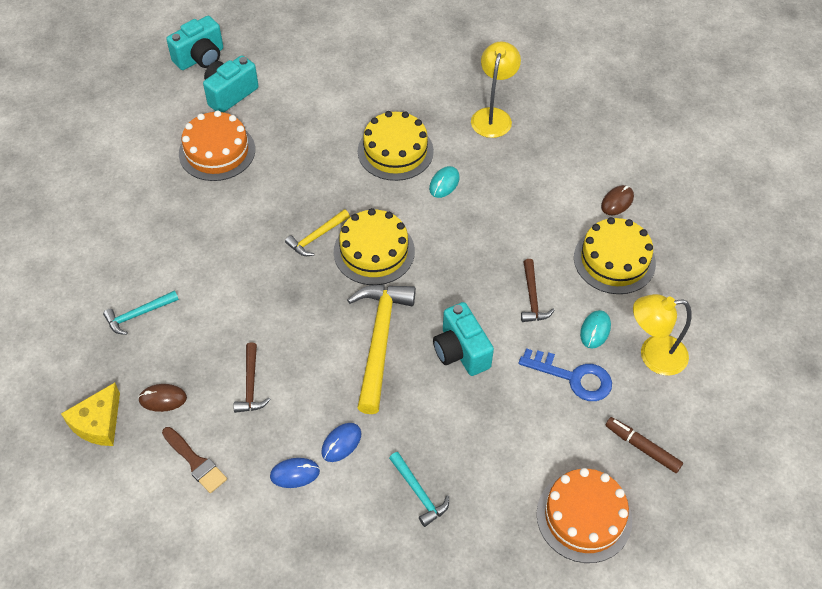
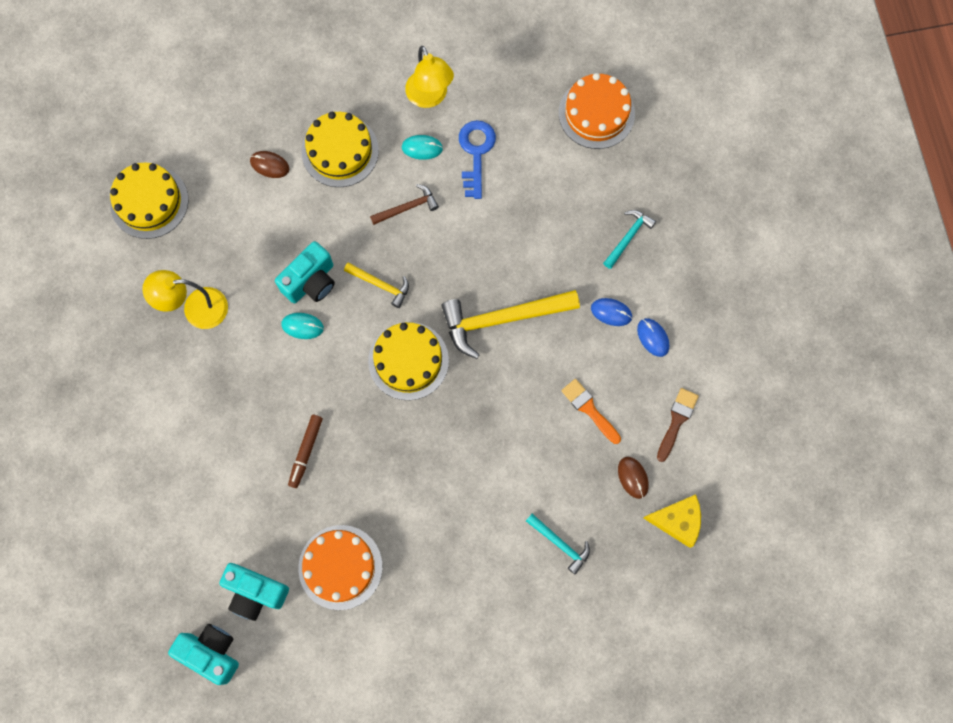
camera: 110 degrees left, 20 degrees up
(251, 385) = (589, 409): brown hammer -> orange brush
(316, 237) = (411, 420): yellow hammer -> yellow hammer (380, 285)
(395, 151) = (277, 387): yellow cake -> yellow cake (149, 202)
(461, 351) = (486, 248): turquoise camera -> turquoise camera (311, 282)
(642, 447) = (520, 86): brown marker -> brown marker (306, 452)

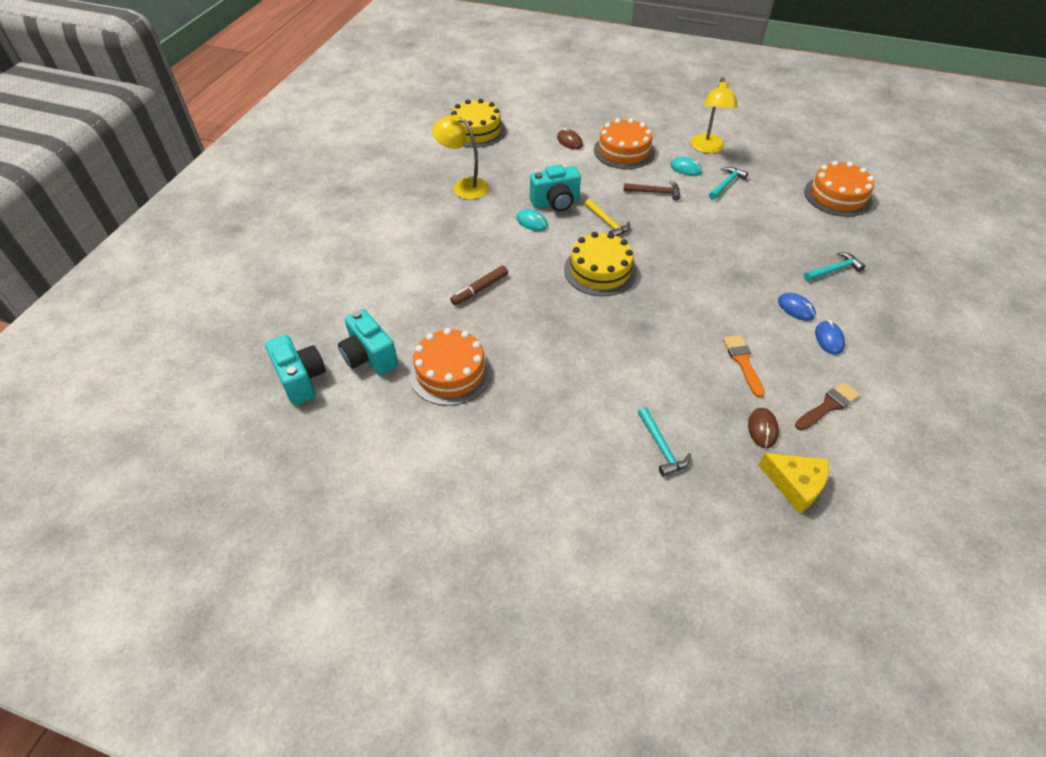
camera: 30 degrees right, 25 degrees down
(340, 151) = (624, 151): yellow cake -> orange cake
(476, 153) = (726, 184): blue key -> turquoise hammer
(502, 319) = (694, 276): yellow hammer -> none

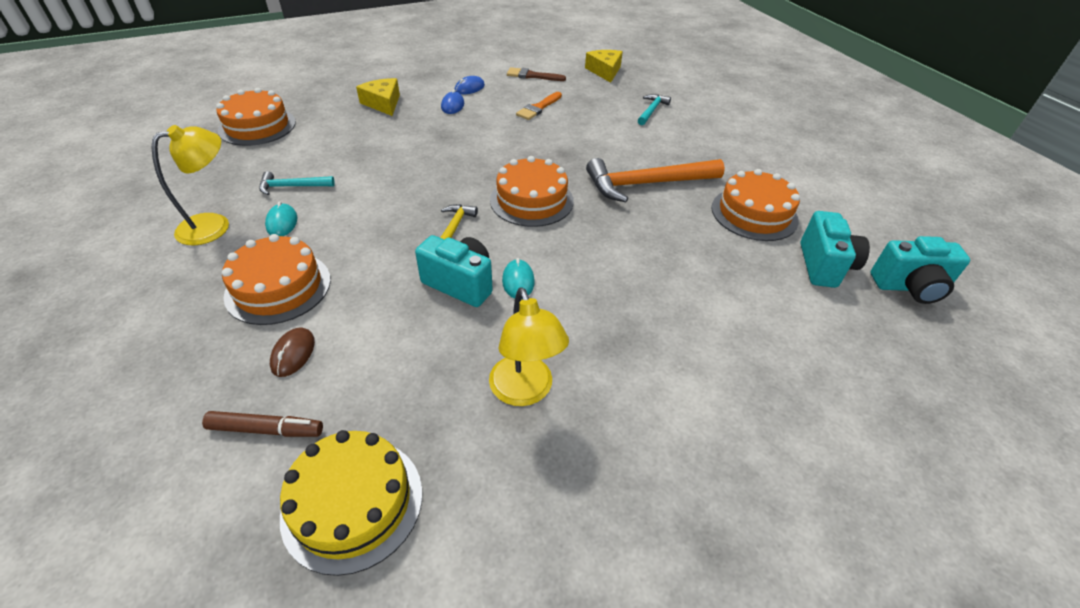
camera: 135 degrees left, 5 degrees down
(301, 379) = (909, 287): turquoise camera -> turquoise camera turned 105 degrees counterclockwise
(480, 289) = (659, 254): brown marker -> brown marker (266, 429)
(552, 342) = (646, 184): none -> orange hammer
(600, 270) = (531, 200): yellow cake -> orange cake
(655, 192) = (357, 223): brown hammer -> none
(762, 429) = (583, 88): brown mouse -> none
(834, 270) = (383, 103): turquoise hammer -> yellow cheese

